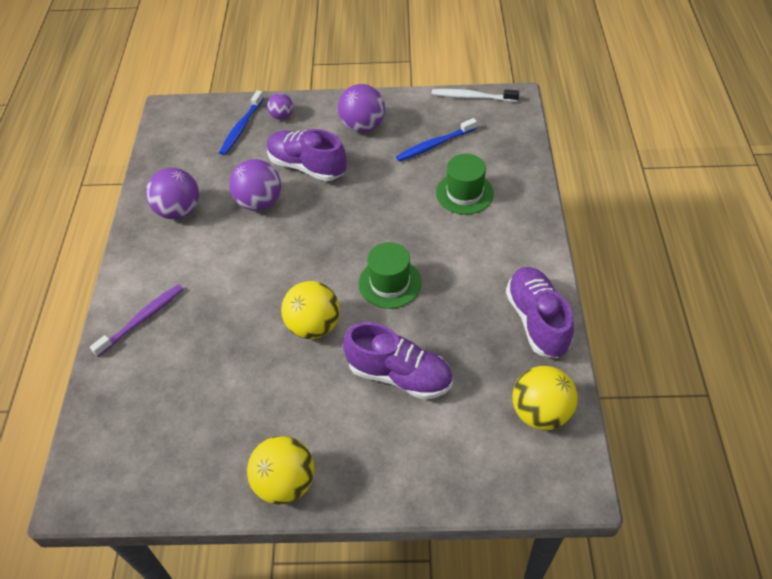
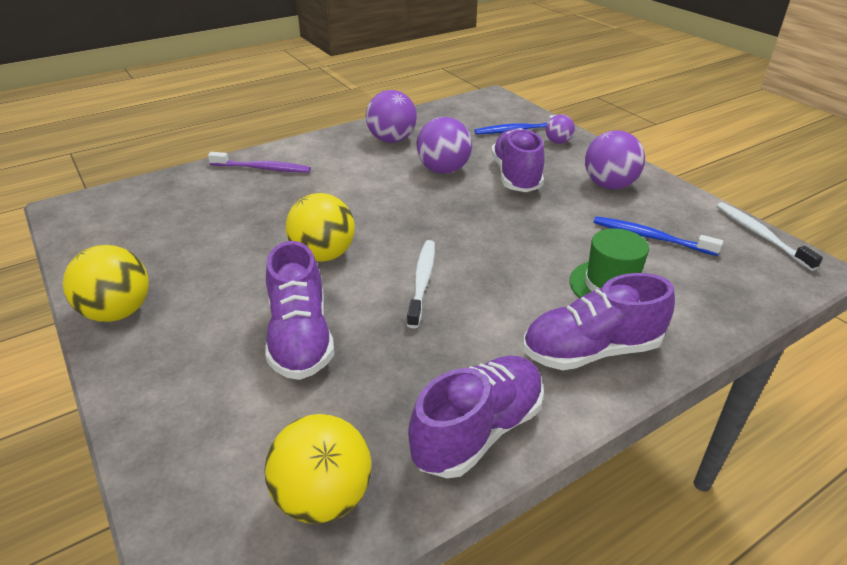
camera: 55 degrees right, 15 degrees down
(389, 283) = (422, 281): green hat -> white toothbrush
(511, 236) = (591, 350): none -> purple shoe

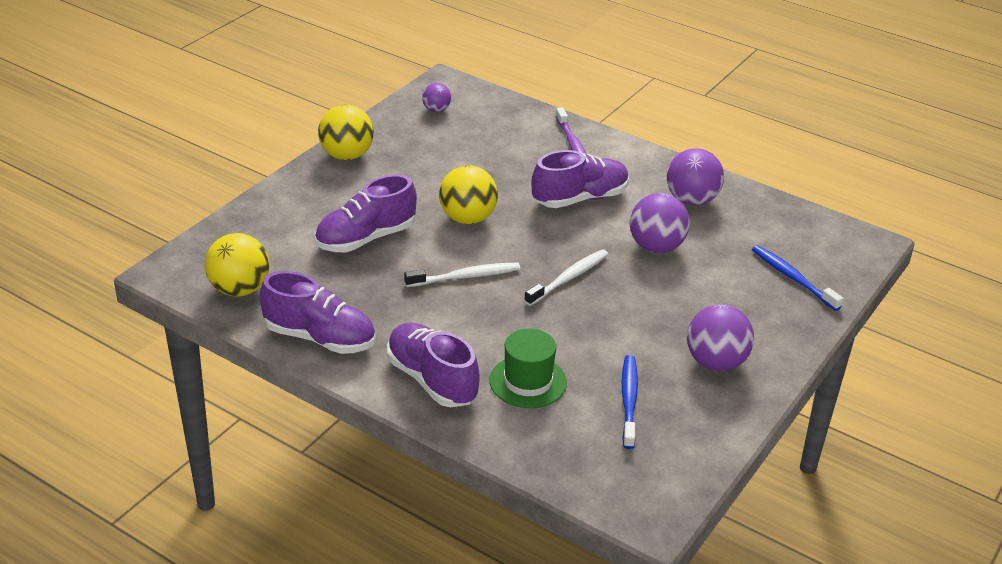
camera: 65 degrees right, 0 degrees up
(516, 176) = (682, 295): purple shoe -> purple shoe (580, 198)
(558, 142) = (789, 312): purple ball -> purple ball (436, 110)
(760, 235) = (691, 481): white toothbrush -> white toothbrush (569, 278)

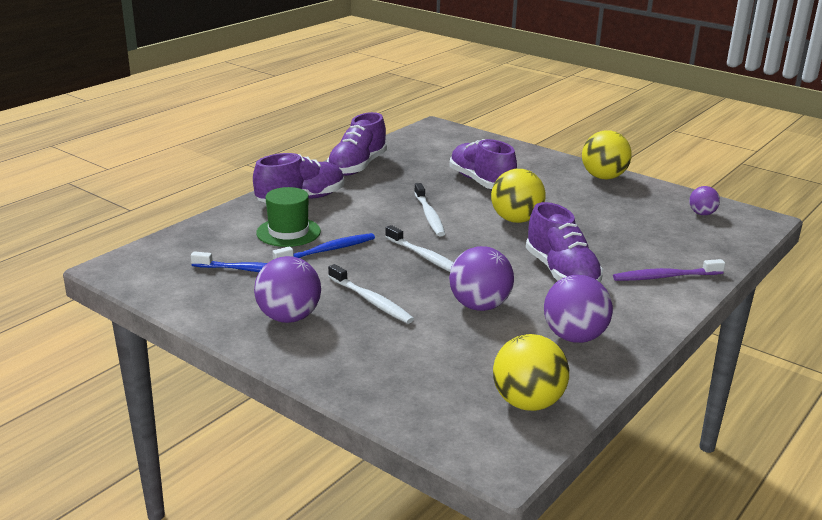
camera: 95 degrees right, 10 degrees down
(240, 289) = (416, 145): yellow ball -> yellow ball (527, 403)
(667, 311) = (371, 301): none -> white toothbrush
(793, 278) = (423, 385): blue toothbrush -> blue toothbrush (327, 250)

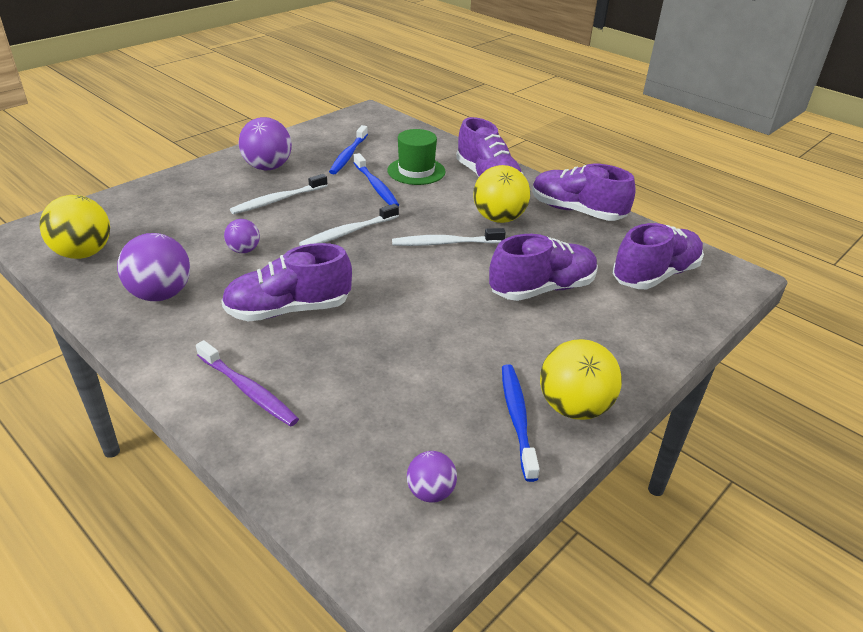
camera: 95 degrees right, 10 degrees up
(445, 148) = (655, 275): none -> purple shoe
(479, 306) = (244, 250): purple ball -> purple ball, size x0.56
(516, 220) = (428, 299): yellow ball -> yellow ball (499, 218)
(625, 192) = (517, 418): none -> blue toothbrush
(665, 277) = (248, 390): purple toothbrush -> purple toothbrush turned 135 degrees clockwise

